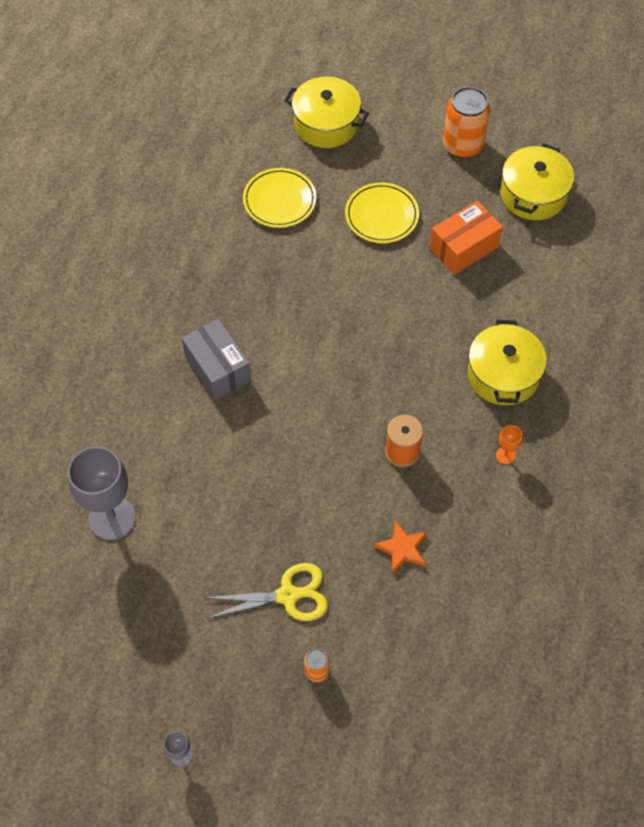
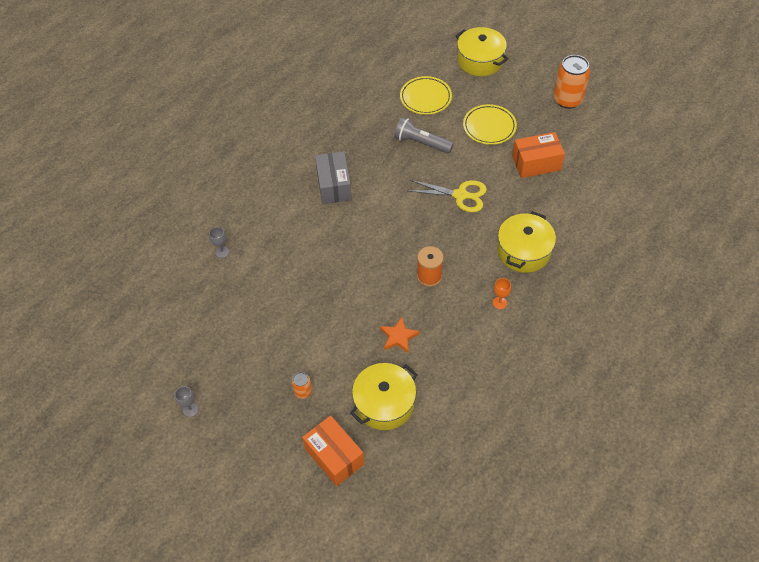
camera: 25 degrees right, 5 degrees down
(112, 518) = (222, 252): grey goblet -> grey goblet, size x0.42
(288, 595) = (308, 338): yellow scissors -> yellow scissors (460, 195)
(305, 268) = (421, 143): none -> grey flashlight
(398, 741) = (334, 456): none -> orange box
(533, 194) = (602, 144): yellow pot -> yellow pot (384, 403)

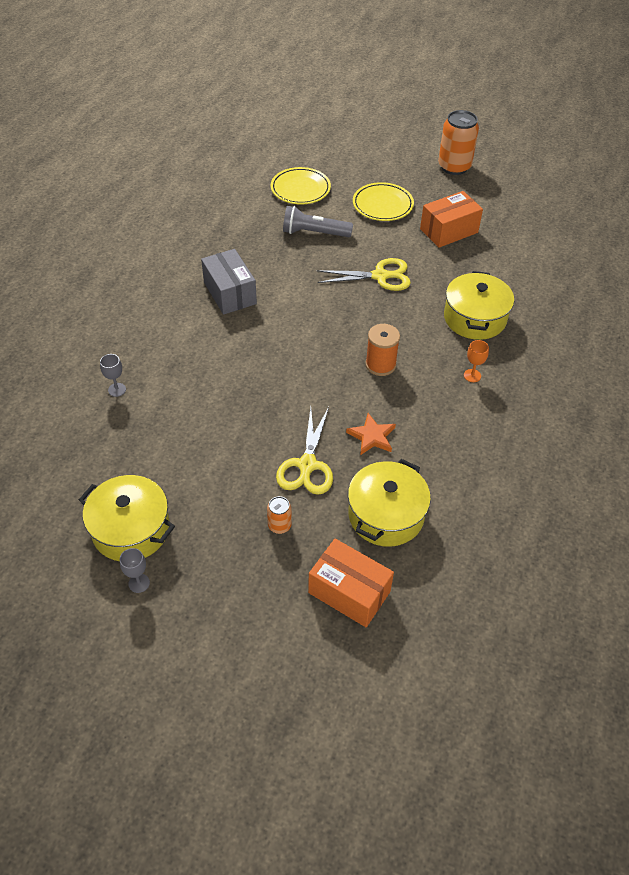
camera: 20 degrees left, 5 degrees down
(341, 348) = (307, 465): none -> yellow scissors
(480, 61) = (345, 146): yellow pot -> yellow pot (131, 529)

